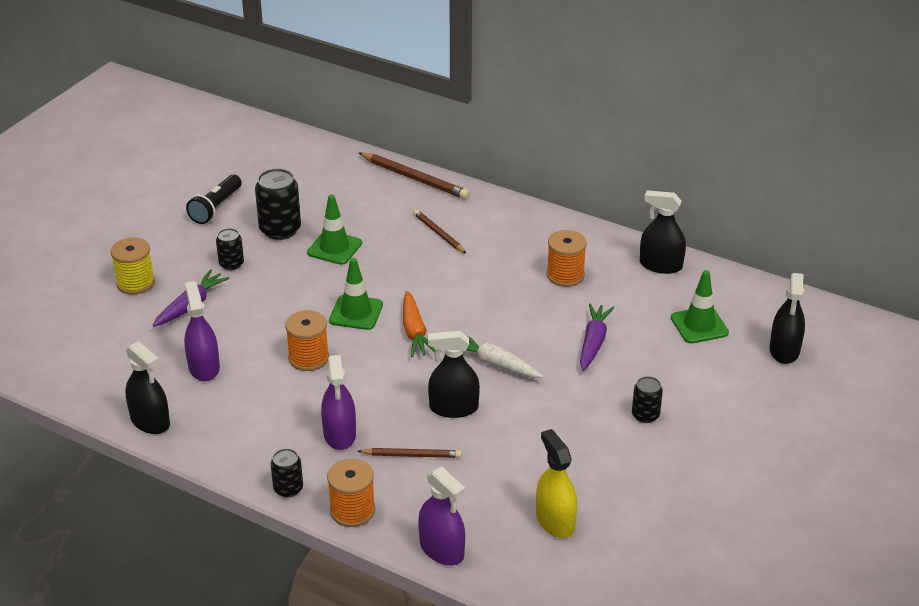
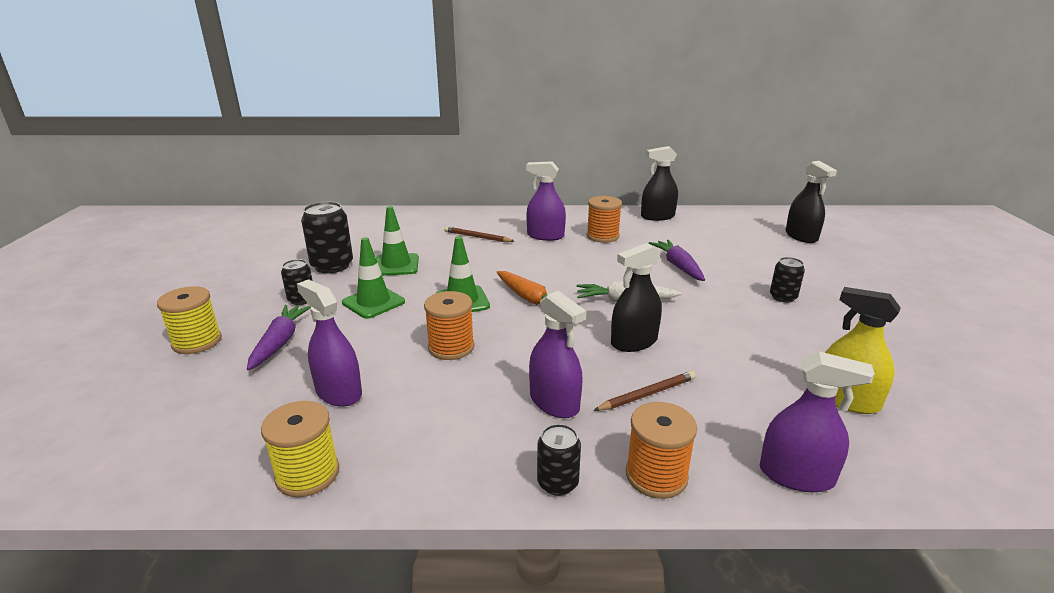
camera: 30 degrees left, 10 degrees down
(150, 421) = (307, 474): black spray bottle -> yellow spool
(216, 208) = (253, 266): black flashlight -> none
(415, 178) = (422, 214): brown pencil -> none
(507, 255) = (545, 236): none -> purple spray bottle
(699, 325) = (730, 238): green traffic cone -> green traffic cone (373, 302)

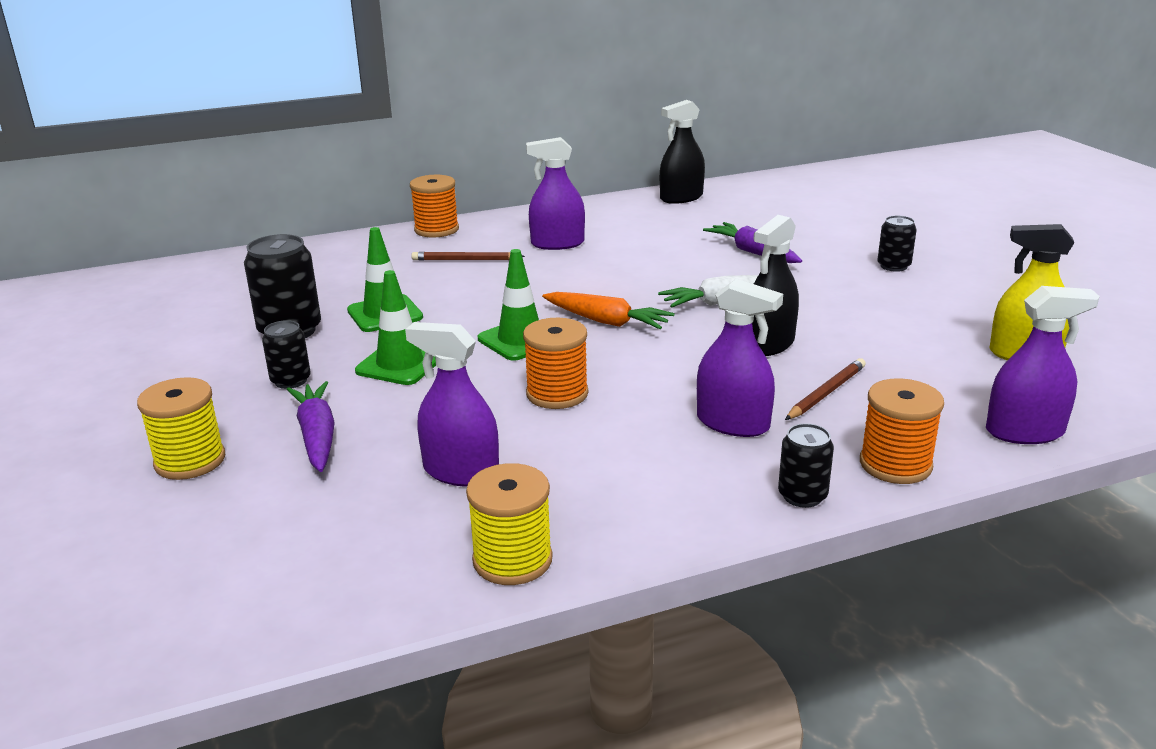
camera: 20 degrees left, 0 degrees up
(602, 236) = (632, 232): orange spool -> orange spool (436, 230)
(801, 236) = (866, 195): black spray bottle -> none

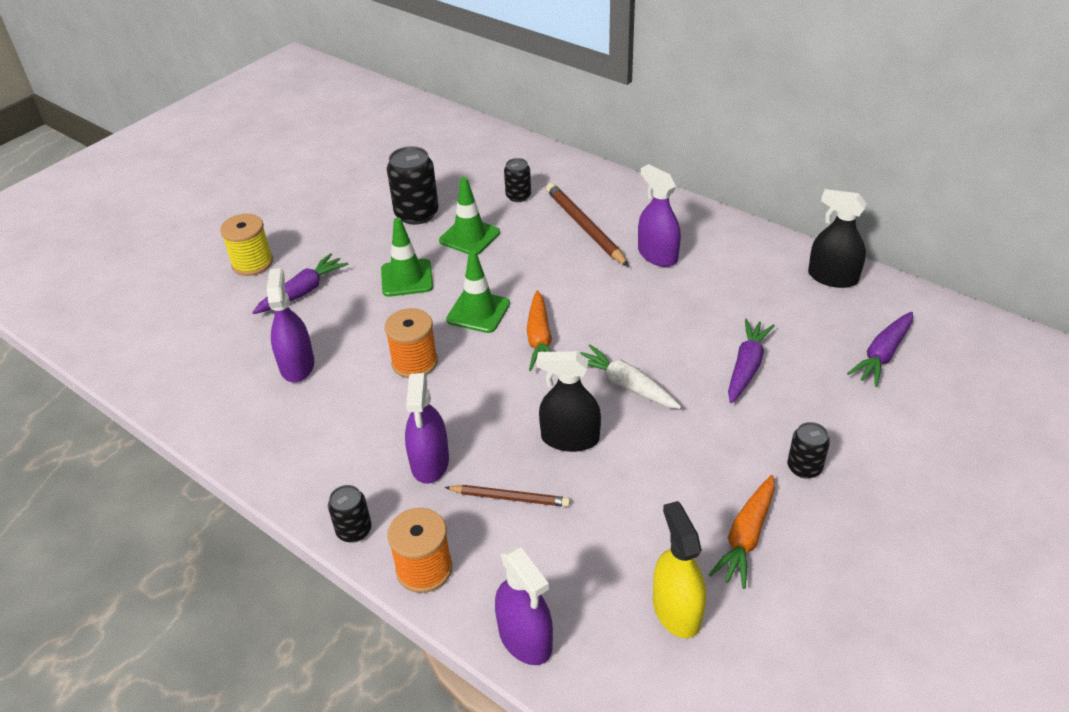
camera: 60 degrees right, 15 degrees up
(291, 381) = (357, 248): black can -> black can (518, 196)
(436, 230) = (625, 188): orange spool -> none
(465, 260) = (585, 227): brown pencil -> brown pencil, size x1.62
(512, 560) = (220, 427): yellow spool -> none
(792, 209) = (882, 355): none -> purple carrot
(957, 307) = (746, 537): none -> orange carrot

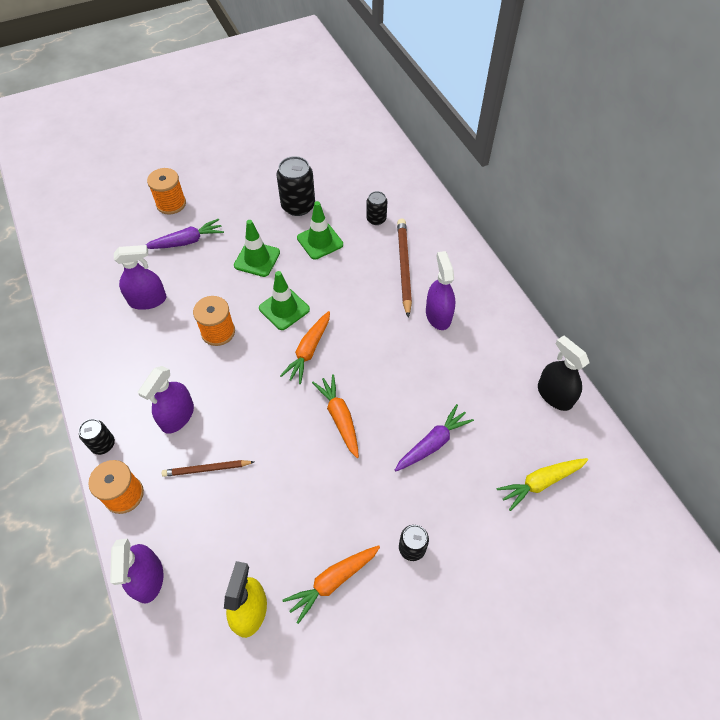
camera: 25 degrees right, 15 degrees up
(252, 263) = (171, 204): yellow spool -> orange spool
(297, 365) = (147, 300): purple spray bottle -> purple spray bottle turned 60 degrees clockwise
(510, 498) = (207, 469): brown pencil -> brown pencil turned 135 degrees clockwise
(570, 438) = (274, 442): black spray bottle -> none
(626, 385) = (339, 417): white carrot -> orange carrot
(882, 355) = (540, 483): purple carrot -> yellow carrot

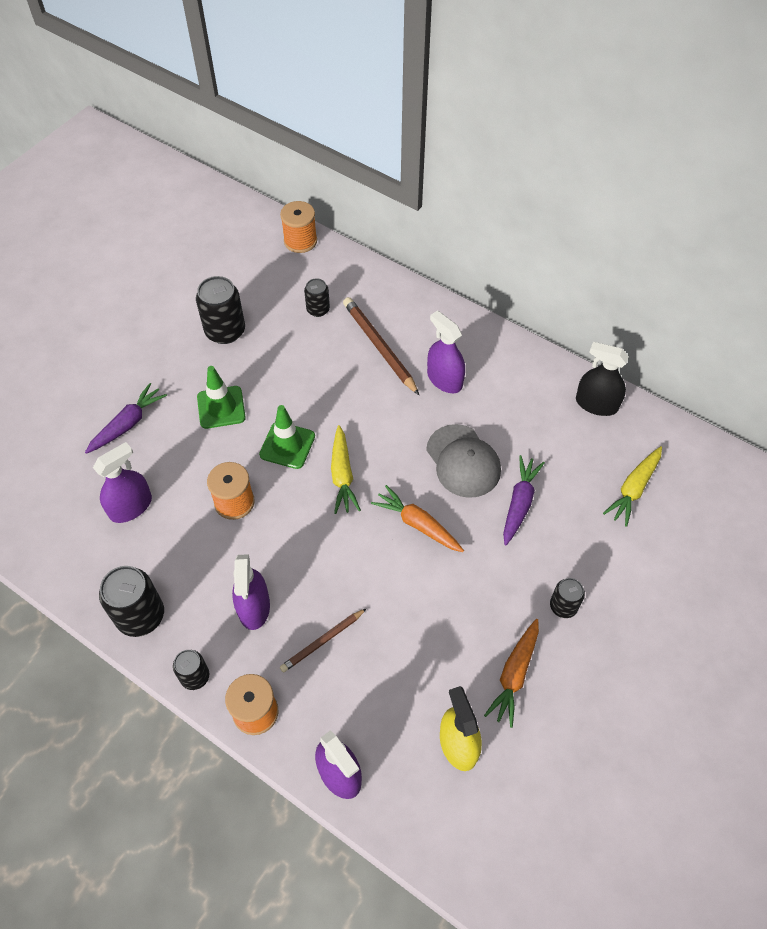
camera: 30 degrees left, 0 degrees up
(99, 380) = (140, 616): none -> black can
(171, 204) = (78, 391): orange spool -> orange spool (300, 241)
(308, 351) = (342, 475): orange carrot -> yellow carrot
(320, 241) = (275, 358): green traffic cone -> none
(409, 386) = (463, 461): none -> grey cap

